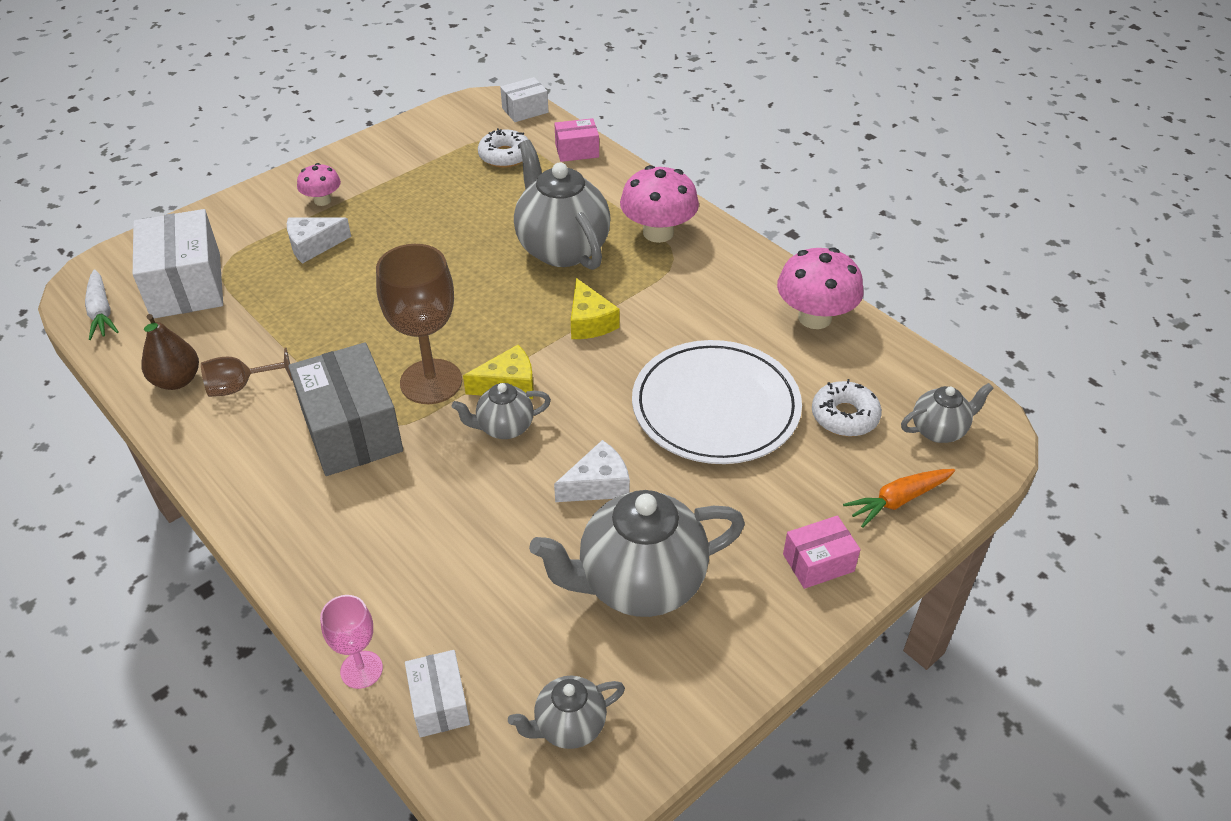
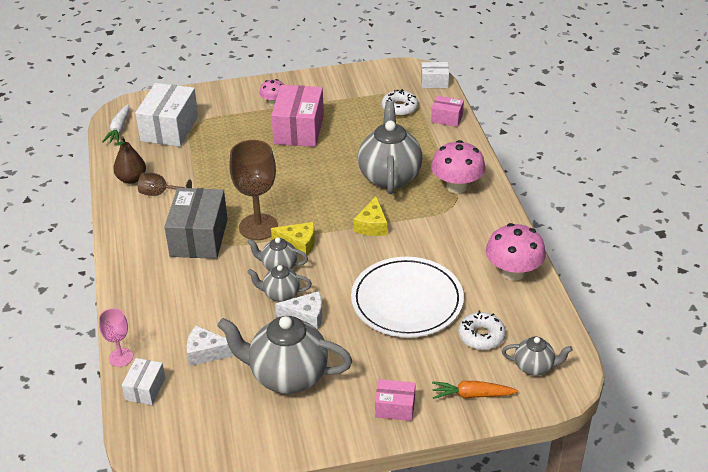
camera: 30 degrees right, 5 degrees down
(313, 245) = (250, 128): white cheese -> white cheese (206, 352)
(387, 226) = (299, 129): none -> pink box
(569, 726) = (198, 428): grey teapot -> grey teapot (280, 295)

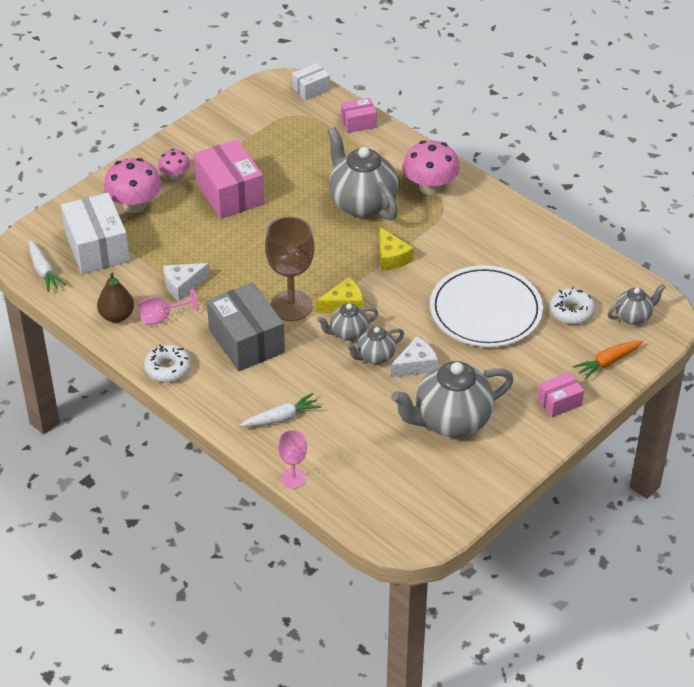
camera: 35 degrees left, 5 degrees up
(145, 389) = (344, 492): white box -> none
(160, 193) = (162, 317): brown goblet -> pink goblet
(162, 306) = (281, 418): none -> white carrot
(206, 352) = (363, 437): white cheese -> white cheese (183, 285)
(399, 108) = (304, 130): white donut -> white donut (168, 368)
(513, 272) = (547, 245): pink mushroom -> pink mushroom (134, 205)

